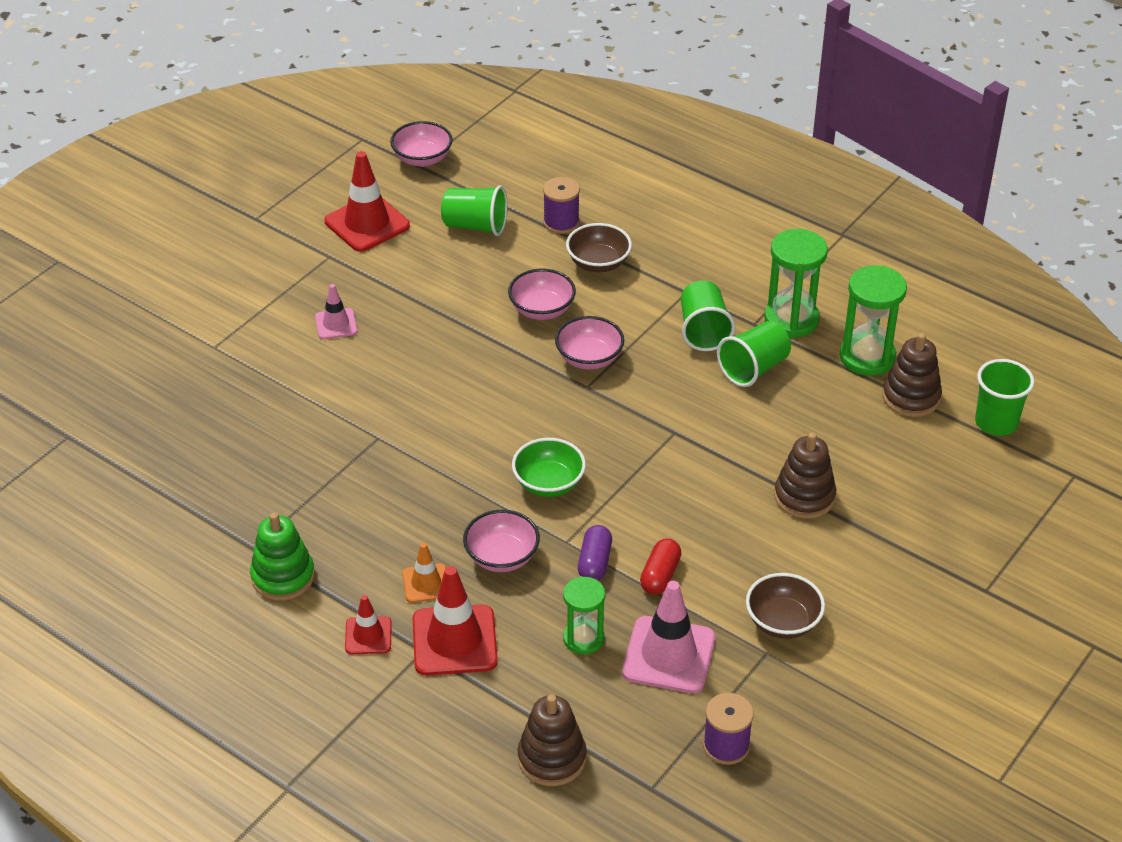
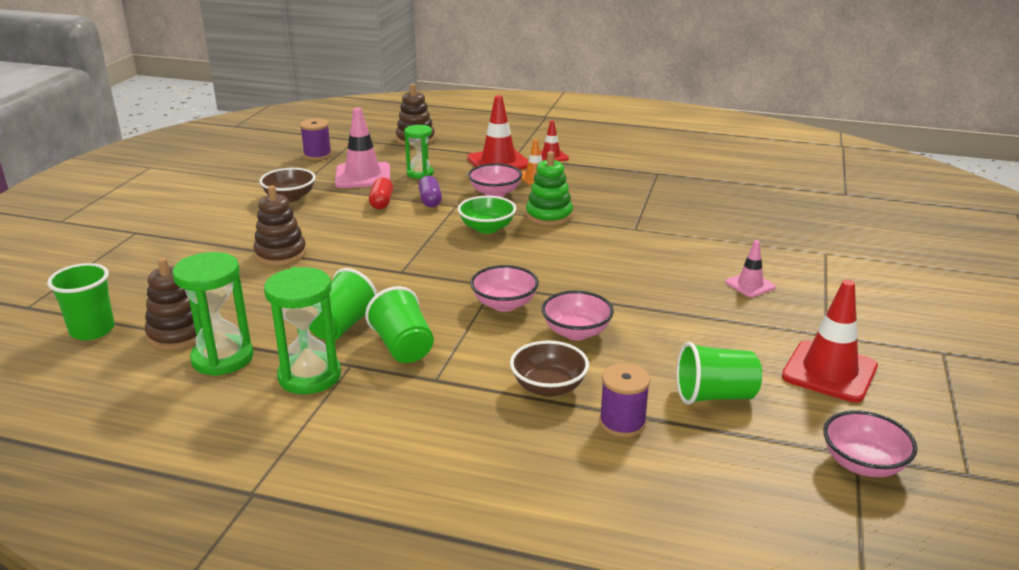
camera: 160 degrees right, 15 degrees down
(283, 577) = (625, 166): green stacking toy -> green stacking toy (549, 215)

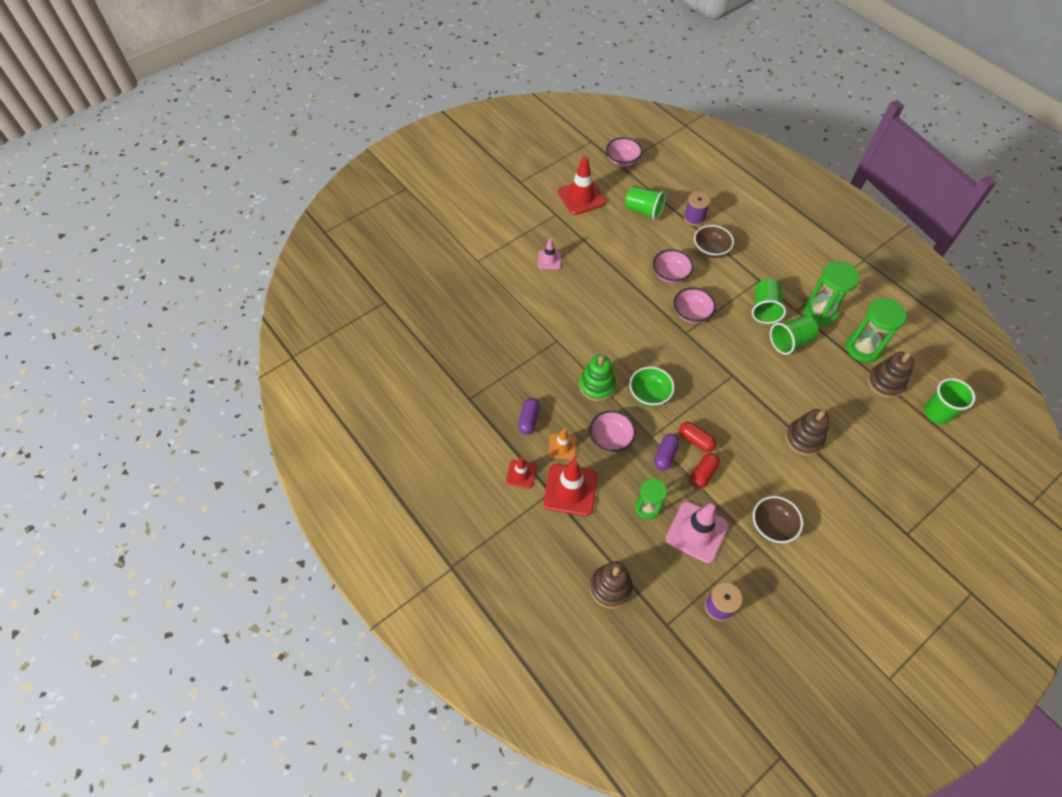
camera: 145 degrees left, 30 degrees up
(406, 217) = (695, 440): none -> red capsule
(586, 179) = (529, 420): none -> purple capsule

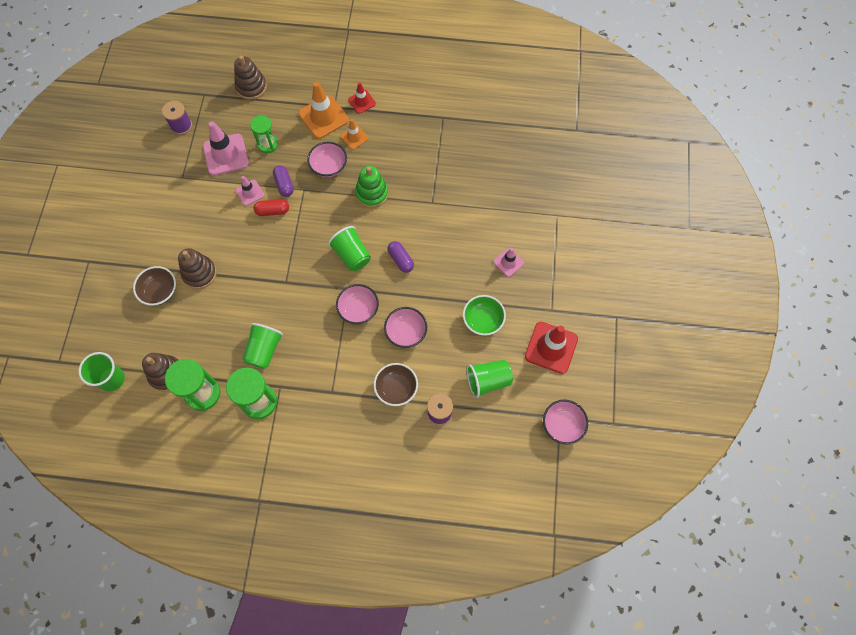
camera: 135 degrees right, 10 degrees up
(529, 420) = (392, 135): purple capsule -> purple capsule (400, 260)
(570, 490) = (323, 117): red traffic cone -> orange traffic cone
(649, 394) = (331, 217): green bowl -> green bowl (483, 320)
(703, 474) = (250, 192): red capsule -> pink traffic cone
(764, 309) = (306, 364): green cup -> green cup (351, 255)
(772, 525) = (181, 196): brown bowl -> brown bowl (160, 291)

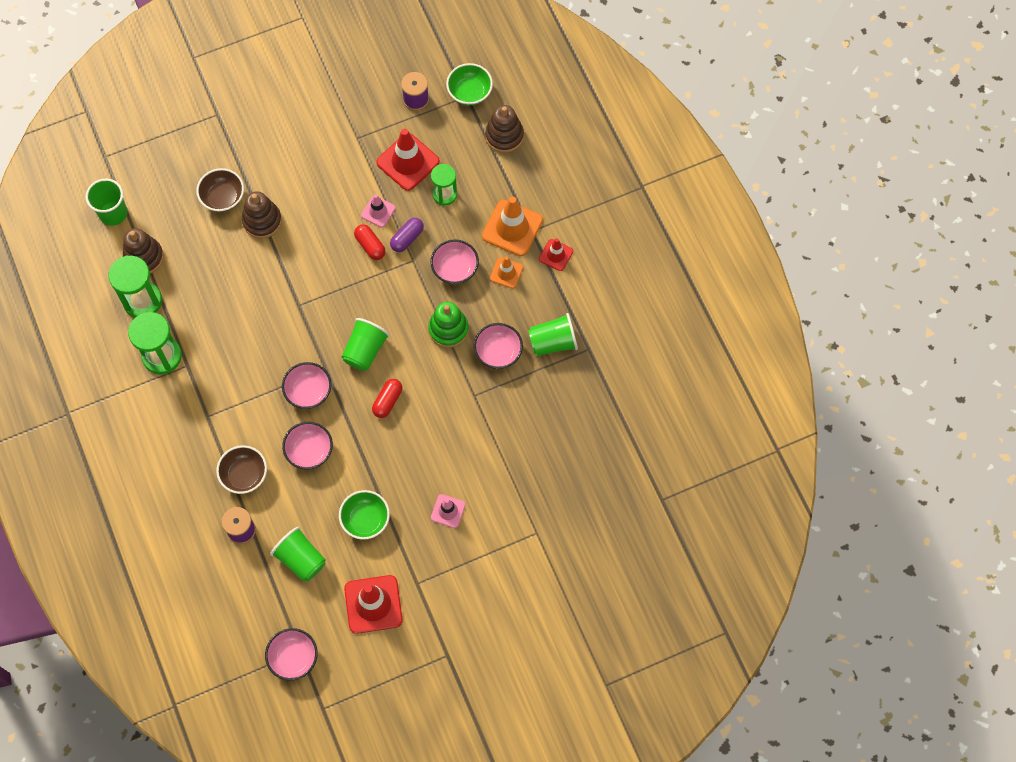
camera: 60 degrees right, 0 degrees up
(202, 91) = (469, 92): none -> green bowl
(226, 155) = (408, 162): pink traffic cone -> red traffic cone
(264, 350) = (216, 329): green cup -> green cup (553, 342)
(400, 260) = (387, 401): purple capsule -> red capsule
(409, 171) = (498, 352): none -> pink bowl

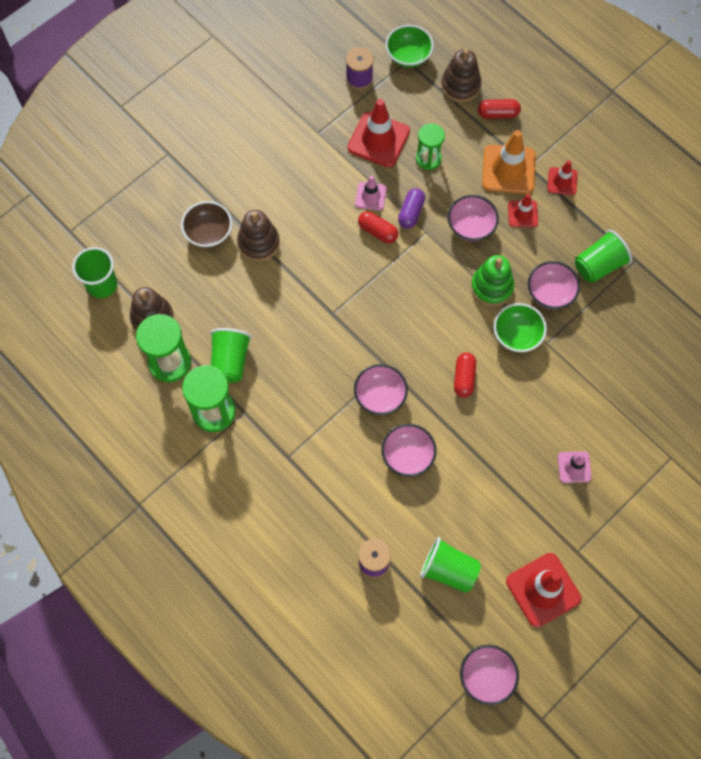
camera: 20 degrees left, 0 degrees up
(244, 475) = (352, 504): brown bowl -> none
(365, 350) = (419, 335): green cup -> green cup (230, 361)
(365, 519) = (496, 505): green bowl -> green bowl (517, 335)
(506, 273) = (522, 214): orange traffic cone -> red traffic cone
(526, 173) = (498, 114): none -> red capsule

